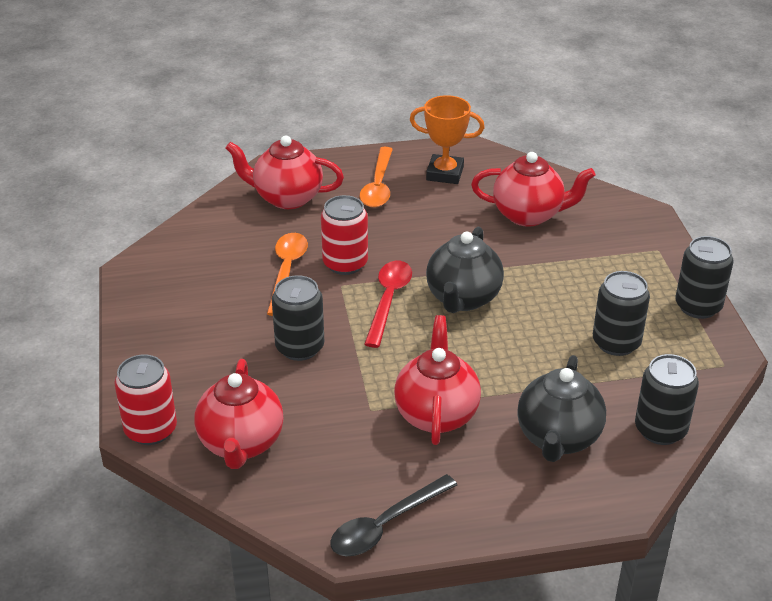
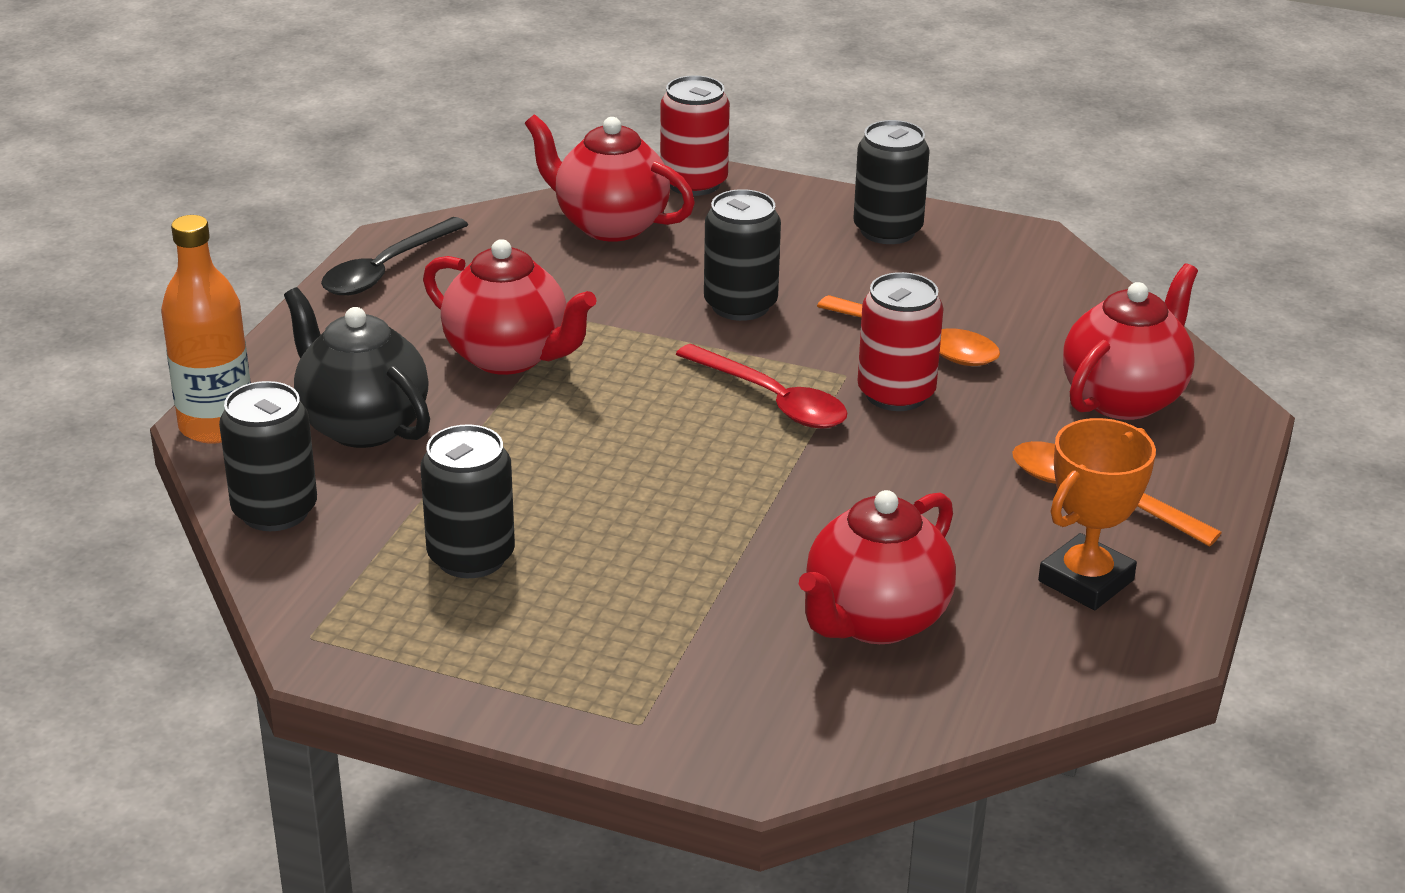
camera: 120 degrees right, 5 degrees down
(385, 525) = (386, 269): black spoon -> black spoon turned 135 degrees counterclockwise
(463, 299) = (713, 463): black teapot -> none
(620, 500) = (216, 426): none -> orange bottle
(698, 306) = (456, 685): black can -> black can (887, 230)

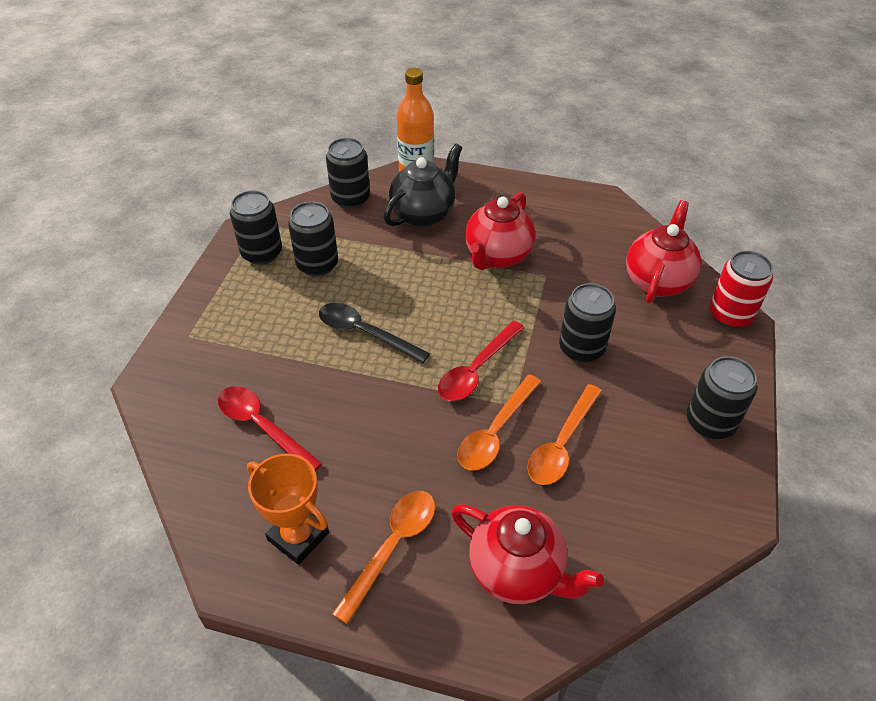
camera: 85 degrees right, 15 degrees up
(386, 269) = (573, 201): black spoon -> black spoon (365, 333)
(412, 630) = (262, 253): none -> black can
(874, 620) = (262, 426): red teapot -> red spoon
(896, 394) = (495, 432): red can -> orange spoon

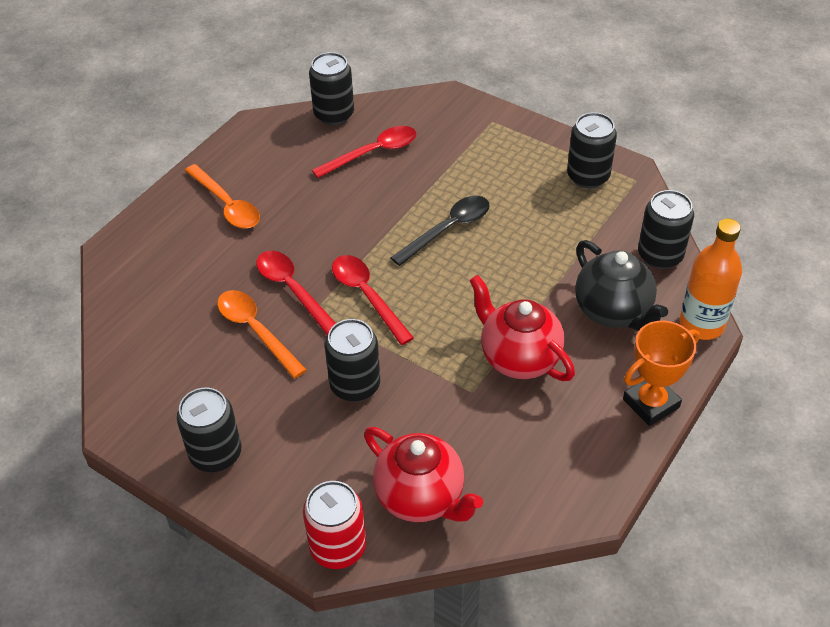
camera: 110 degrees right, 0 degrees up
(298, 536) = (265, 159): orange trophy -> orange trophy (651, 403)
(317, 264) = (557, 212): black can -> black can (334, 114)
(495, 432) = (293, 290): orange spoon -> red spoon
(517, 571) = (165, 267): red teapot -> none

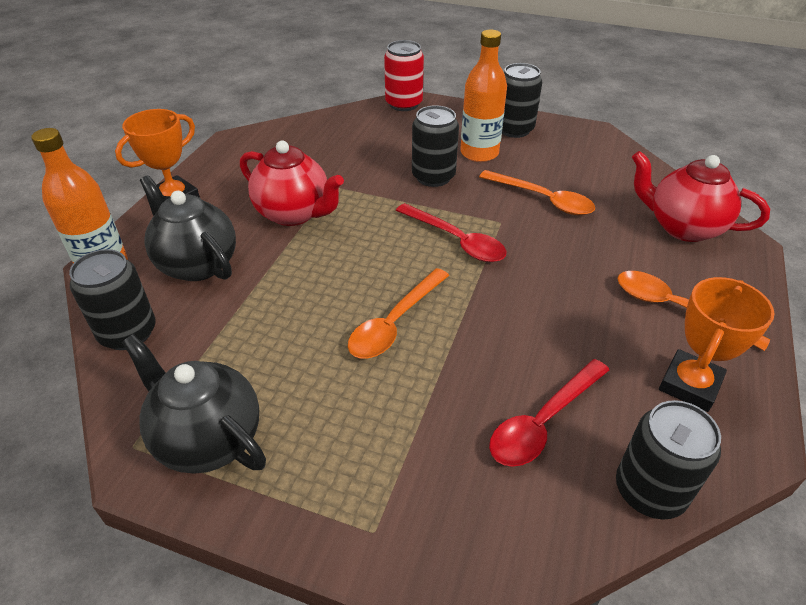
camera: 165 degrees right, 5 degrees down
(264, 157) = (689, 385): none -> orange trophy
(284, 416) = (479, 153): none -> orange bottle
(293, 290) = (533, 235): red spoon -> none
(421, 497) = (357, 129): red teapot -> red teapot (683, 227)
(448, 229) = (395, 323): black spoon -> orange spoon
(588, 176) = (208, 439): black can -> black teapot

